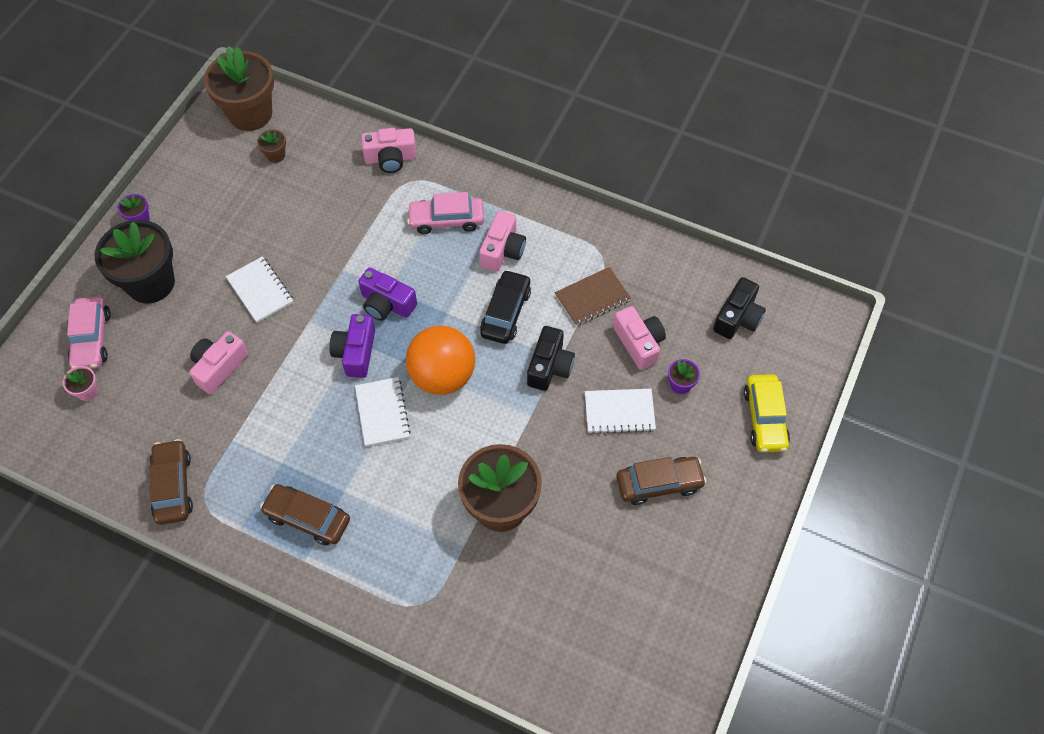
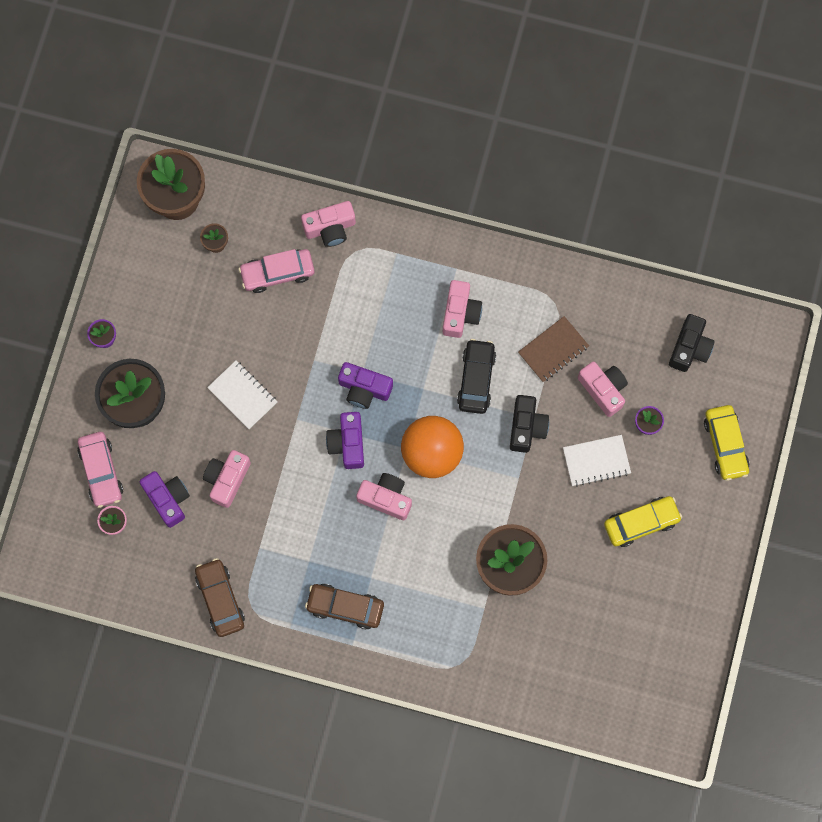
camera: 10 degrees left, 15 degrees up
(151, 376) = (168, 499): none -> purple camera
(382, 412) = (386, 498): white notebook -> pink camera
(446, 220) = (400, 289): pink car -> pink car (277, 273)
(659, 484) = (641, 523): brown car -> yellow car

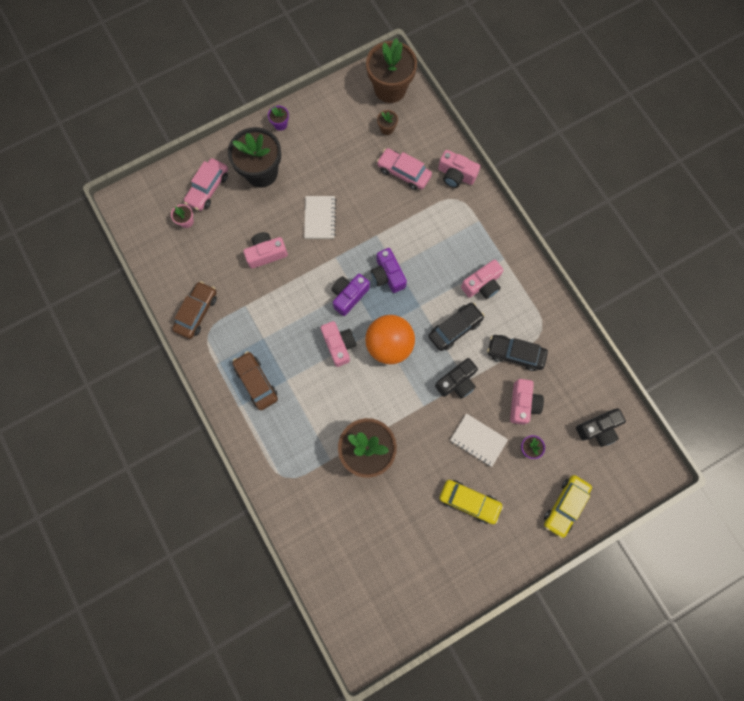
camera: 45 degrees right, 0 degrees up
(168, 499) = (225, 234): purple camera -> none
(553, 350) = (515, 354): brown notebook -> black car

